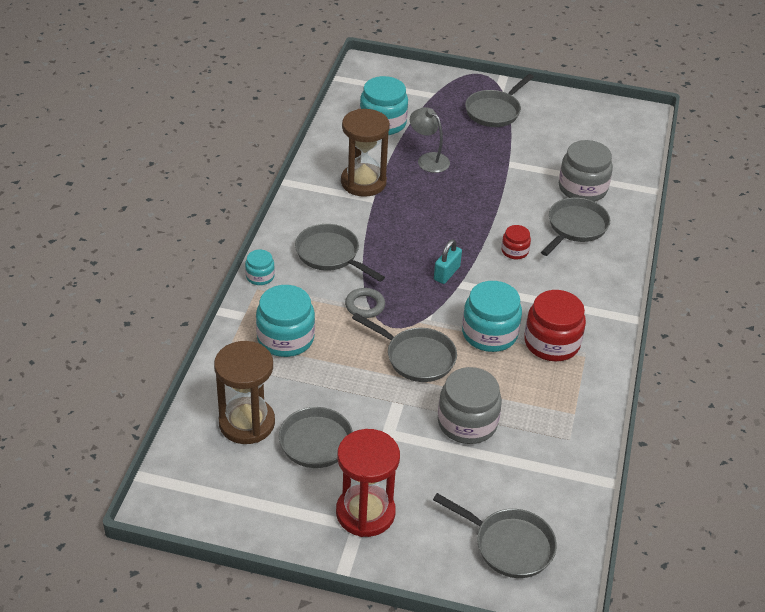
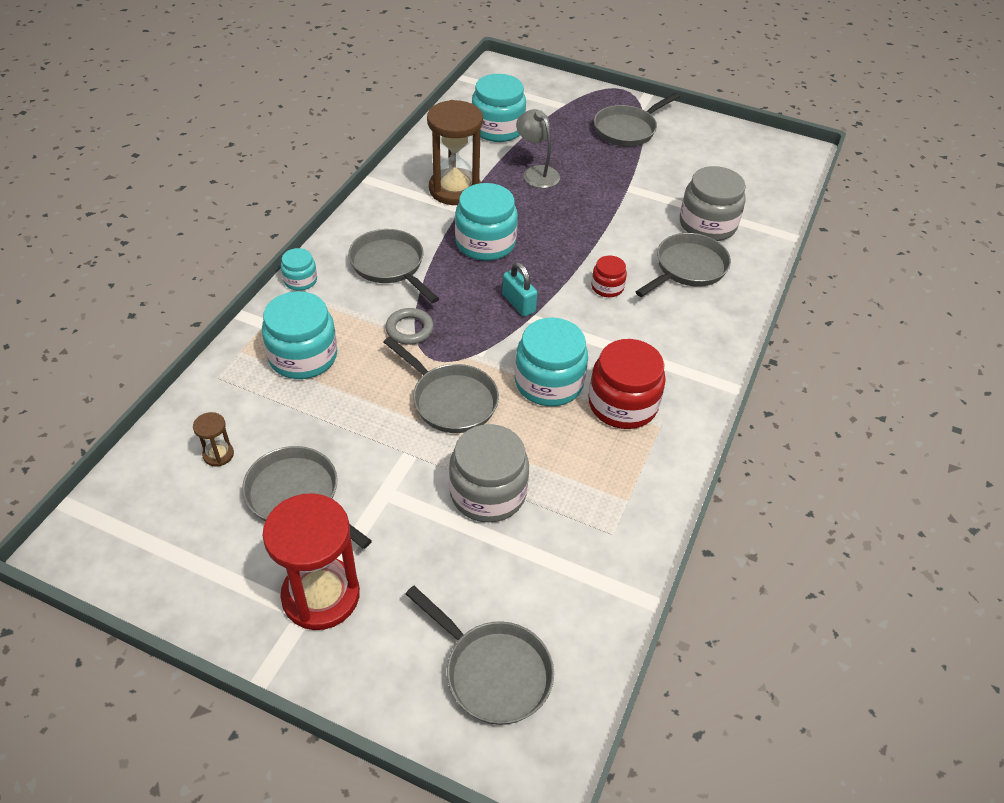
camera: 10 degrees right, 5 degrees up
(247, 423) = (218, 454): brown hourglass -> brown hourglass, size x0.44
(404, 226) = (485, 243): none -> turquoise jar
(446, 273) = (518, 303): turquoise padlock -> turquoise padlock turned 75 degrees counterclockwise

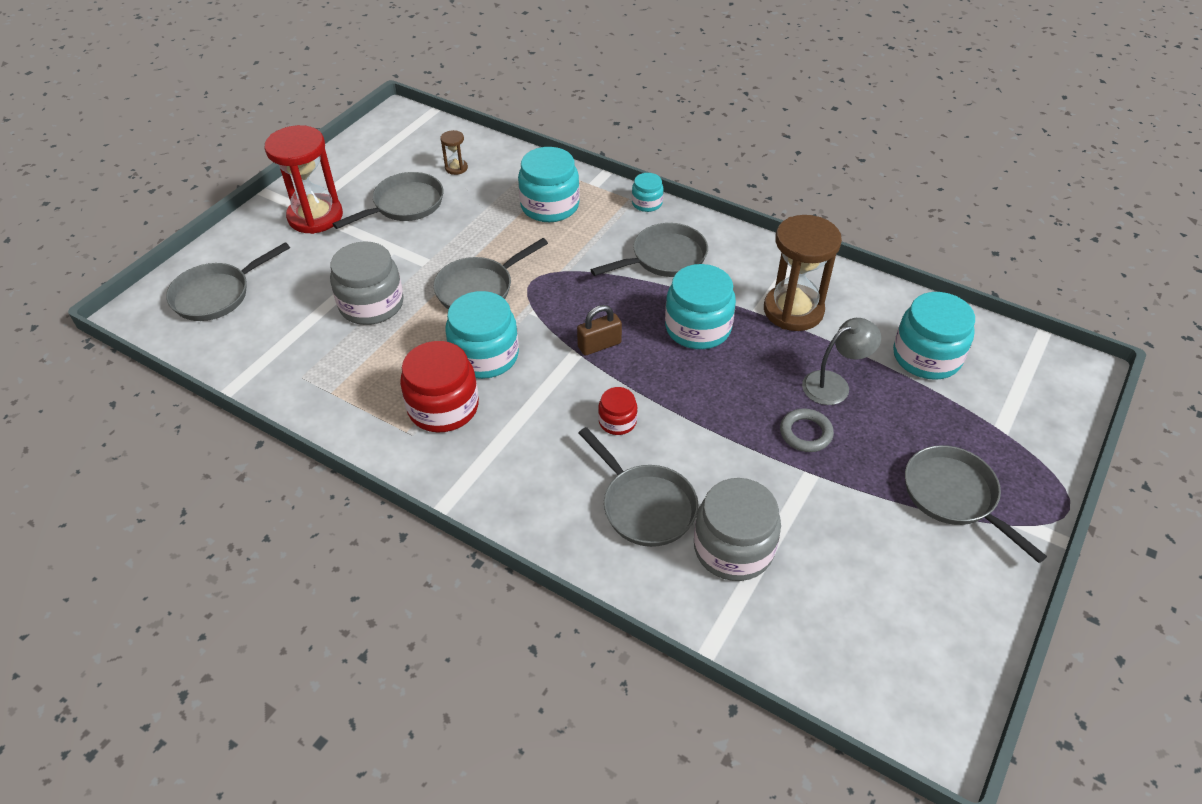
camera: 100 degrees right, 0 degrees up
(409, 329) = (573, 267): grey ring -> grey ring (805, 433)
(518, 303) = (599, 345): turquoise padlock -> brown padlock

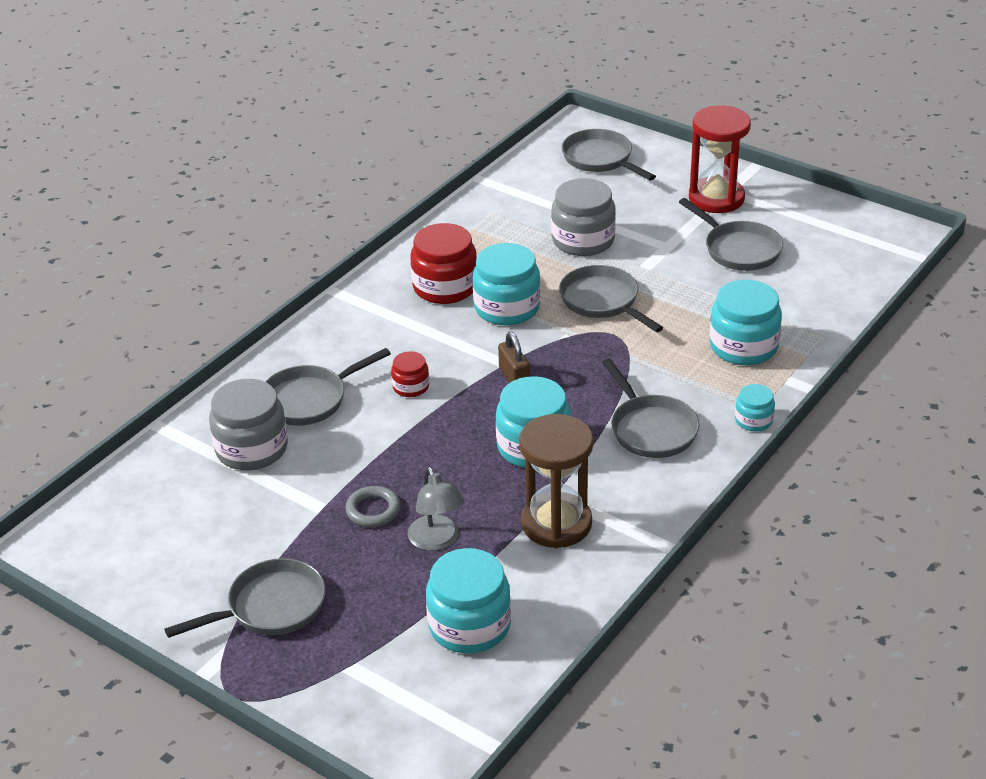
camera: 95 degrees right, 10 degrees down
(456, 168) = (810, 279): brown hourglass -> none

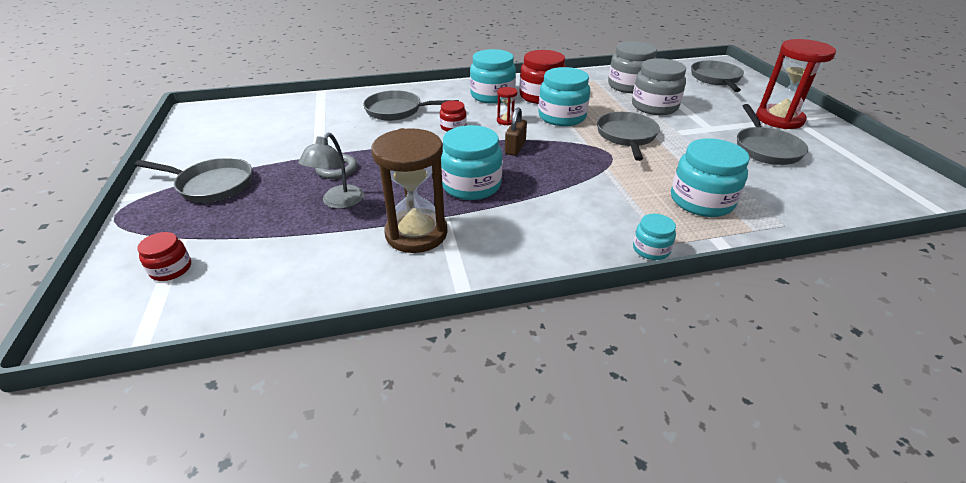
camera: 40 degrees right, 0 degrees up
(251, 449) = (337, 117): grey jar -> grey jar (629, 86)
(397, 690) = (171, 269): none -> red jar
(456, 346) = (506, 121): none -> red hourglass
(469, 625) = (270, 259): turquoise jar -> turquoise jar (492, 95)
(651, 429) = (562, 214): grey pan -> none

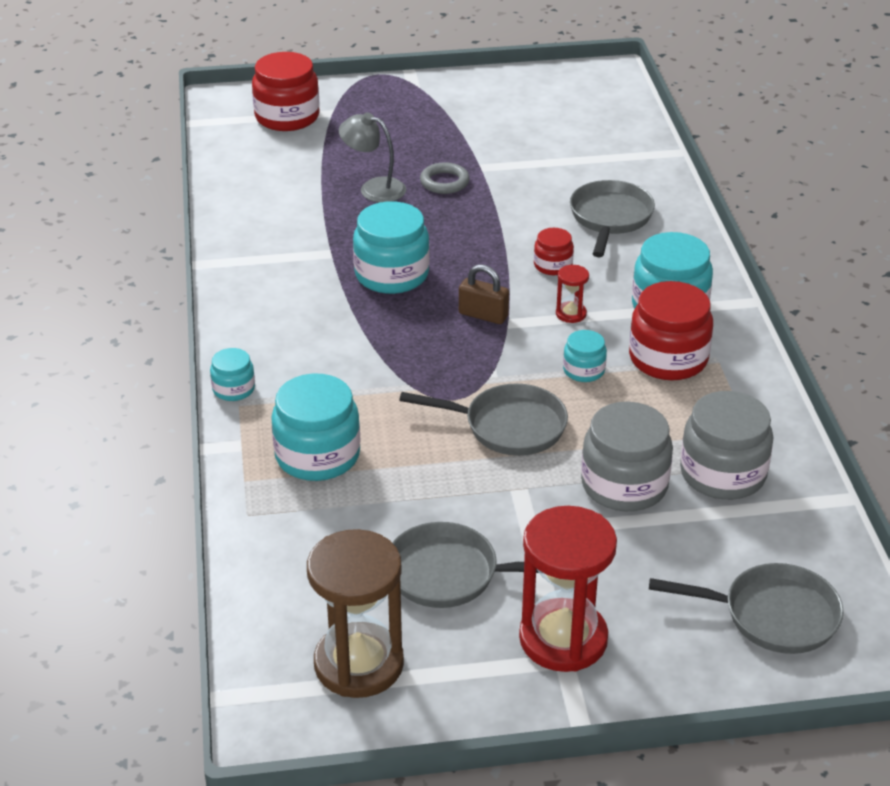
camera: 95 degrees right, 0 degrees up
(171, 269) = (287, 117): red jar -> red jar, size x1.90
(212, 185) = (424, 112): grey pan -> none
(416, 233) = (304, 237): brown hourglass -> brown hourglass (359, 664)
(562, 117) = (584, 370): turquoise jar -> turquoise jar, size x0.53

